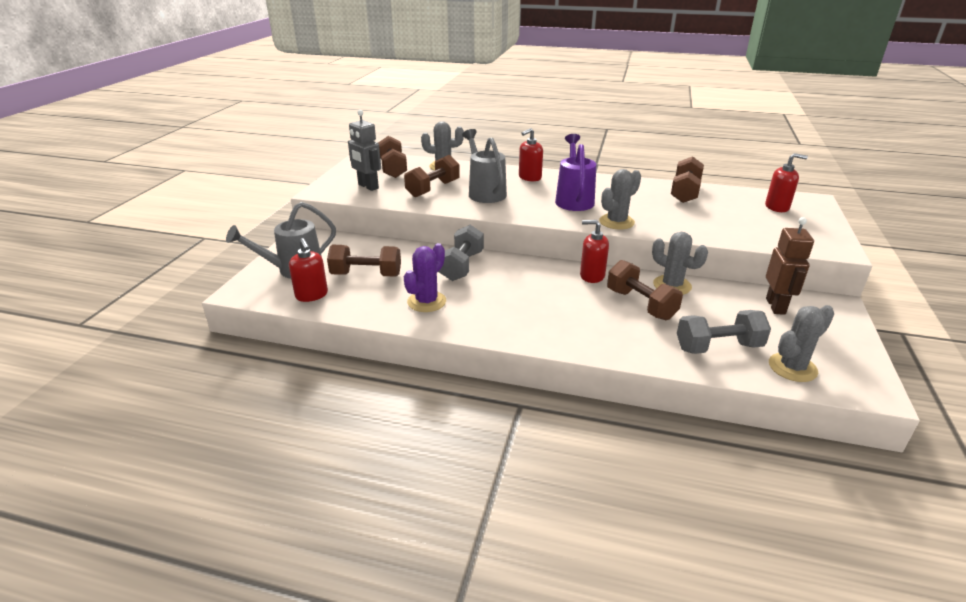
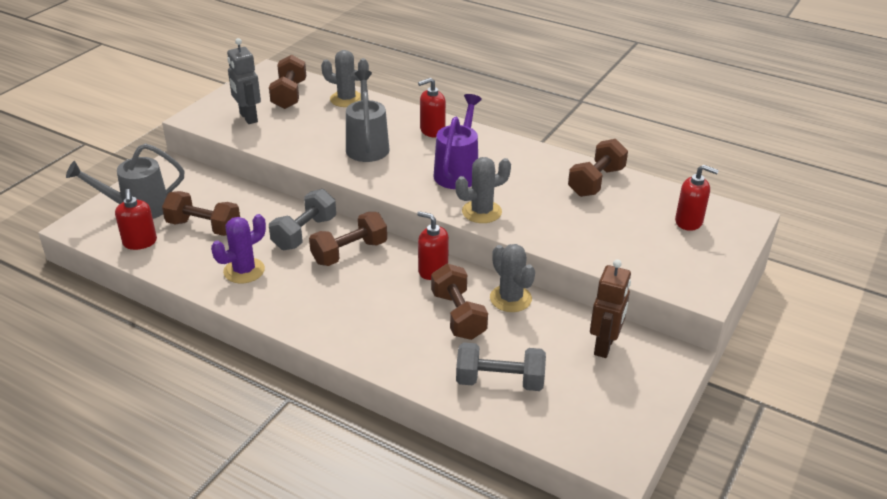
camera: 15 degrees right, 5 degrees up
(433, 189) = (314, 132): brown dumbbell -> brown dumbbell (349, 252)
(792, 367) = (557, 420): grey cactus -> none

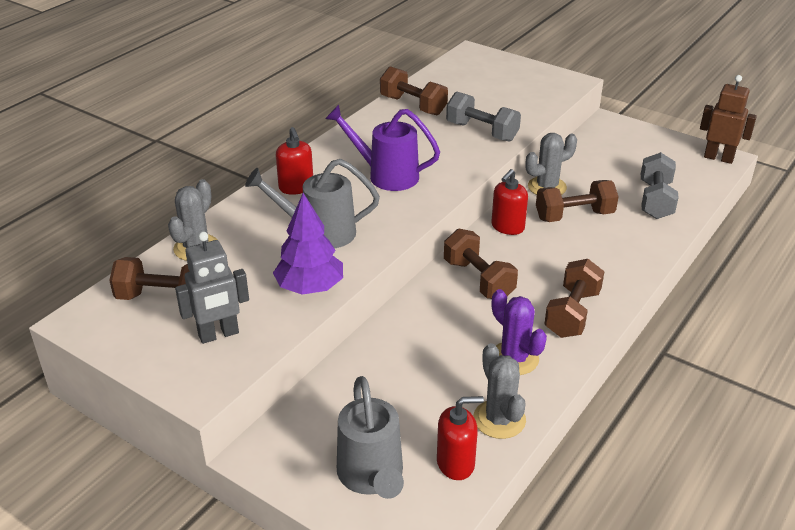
camera: 85 degrees left, 0 degrees up
(204, 227) = (424, 401): brown dumbbell -> brown dumbbell (572, 313)
(296, 147) = (310, 288): none -> purple tree
(304, 233) = (441, 313): grey dumbbell -> grey dumbbell (482, 131)
(481, 212) = (461, 166): grey cactus -> grey cactus (499, 419)
(604, 346) = (602, 149): brown robot -> brown robot (718, 158)
(689, 221) = (477, 74): red soap dispenser -> none

